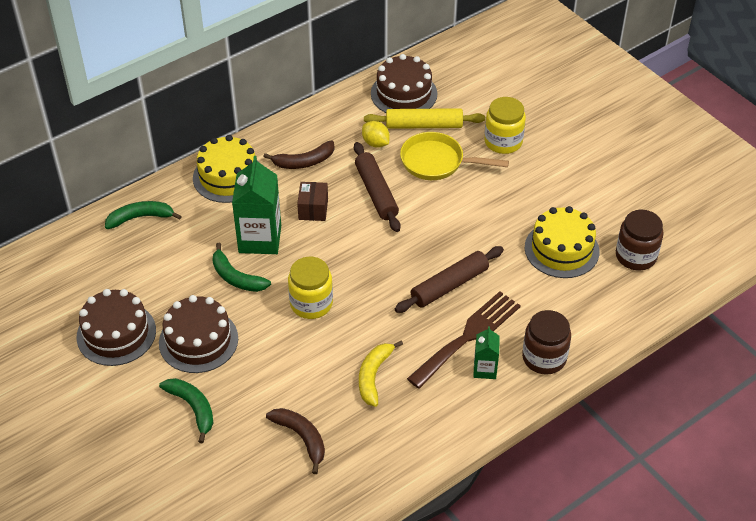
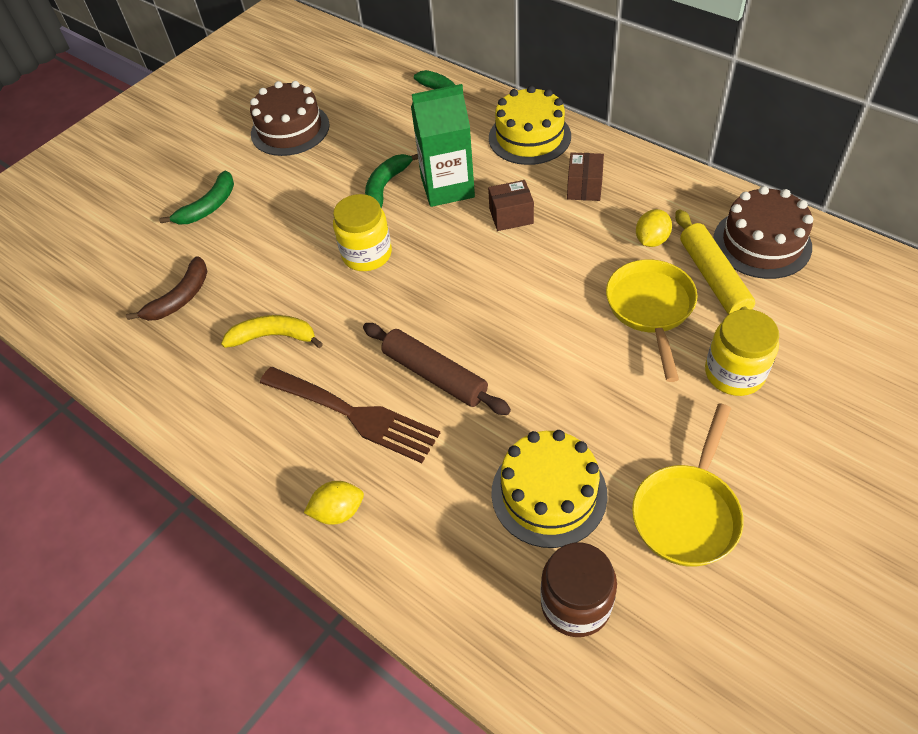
camera: 80 degrees right, 5 degrees up
(198, 340) = (294, 185): brown cake -> none
(304, 162) = (584, 187): brown banana -> brown box
(376, 192) = (565, 263): brown rolling pin -> none
(485, 369) = (305, 445): green carton -> none
(544, 358) = (338, 511): brown jar -> yellow lemon
(591, 192) = (687, 512): none -> yellow pan

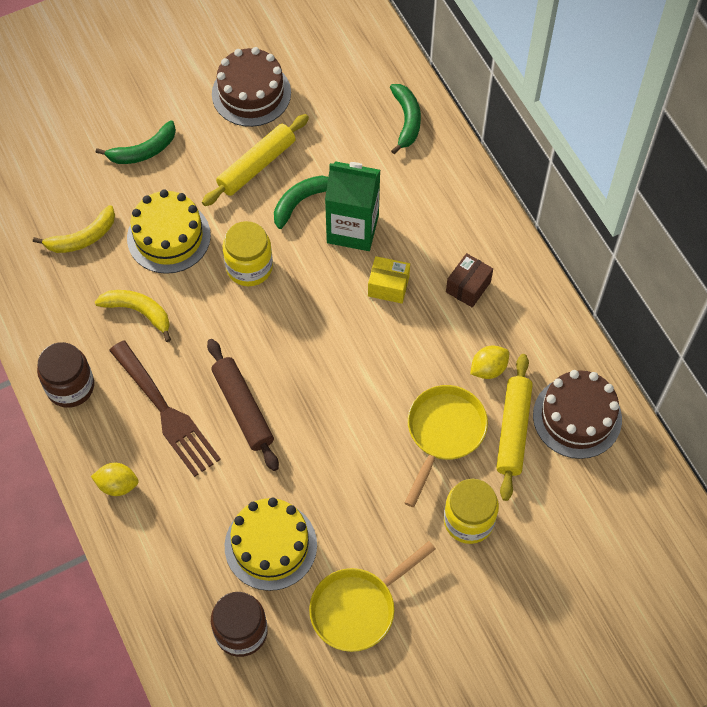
camera: 20 degrees right, 10 degrees up
(180, 298) = (82, 237): brown banana -> yellow banana
(232, 436) = (70, 386): none -> brown jar
(326, 176) = (256, 165): none -> yellow rolling pin
(511, 216) = (388, 286): brown box -> yellow box
(529, 137) = (456, 207): yellow cake -> yellow cake (168, 237)

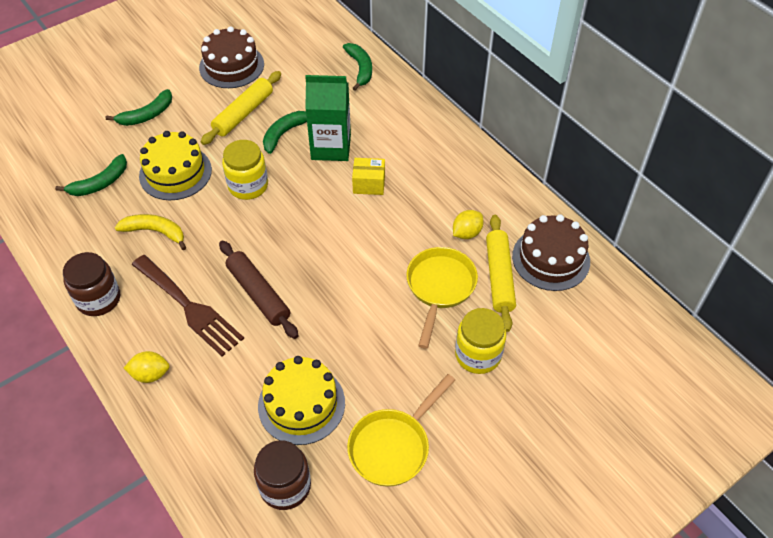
camera: 10 degrees left, 10 degrees down
(82, 237) = (100, 183): yellow banana -> green banana
(468, 287) = (435, 175): brown box -> none

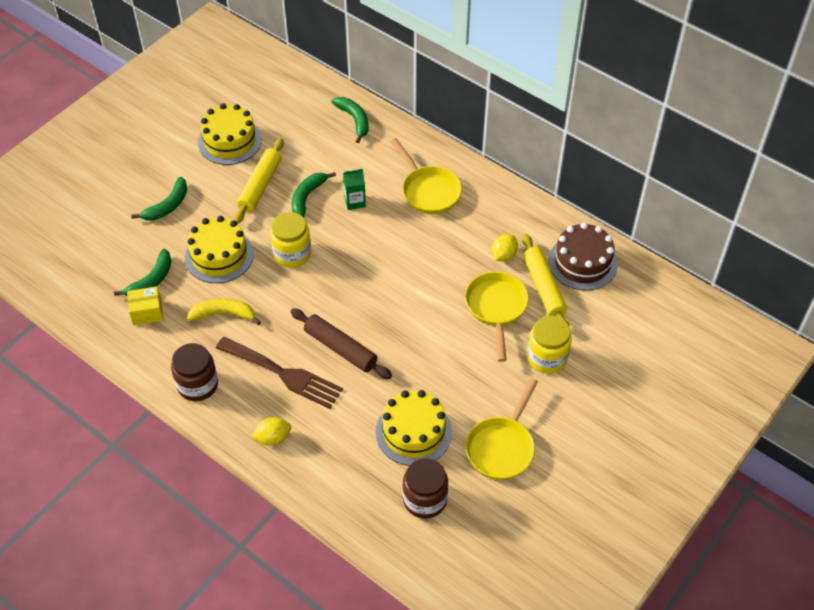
camera: 15 degrees left, 0 degrees up
(231, 66) = (229, 141): brown cake -> yellow cake
(331, 147) = (355, 201): green carton -> green carton, size x0.53
(369, 184) = (402, 229): yellow box -> yellow box (147, 312)
(410, 151) = (428, 191): none -> yellow pan

